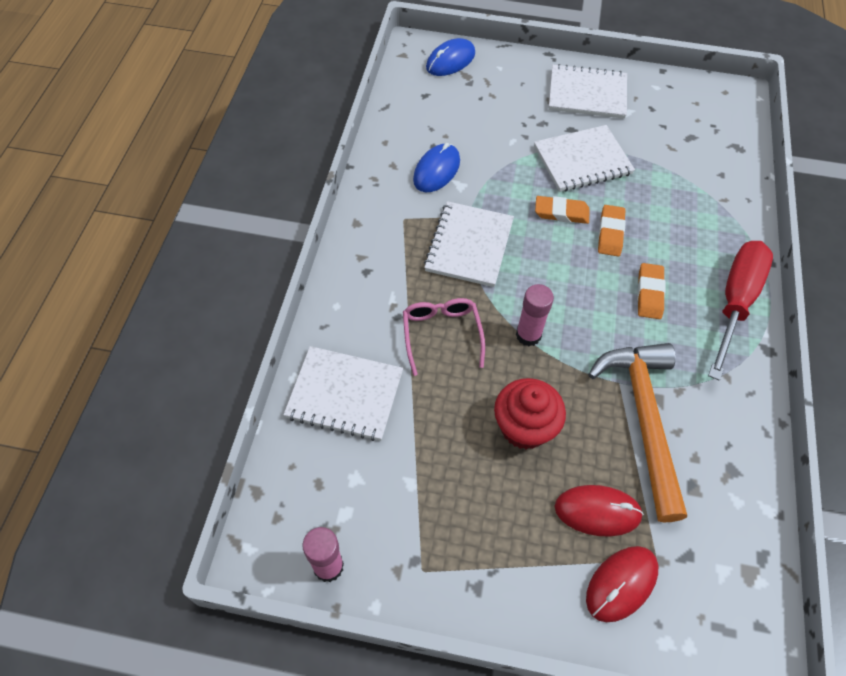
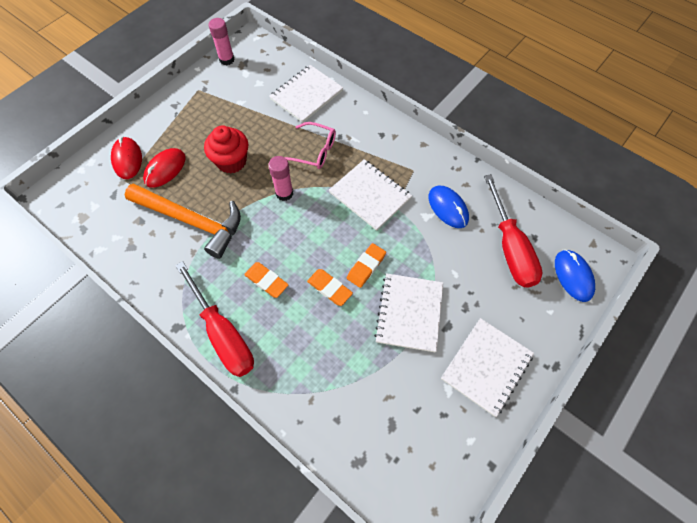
camera: 120 degrees right, 5 degrees up
(451, 109) = (510, 248): none -> red screwdriver

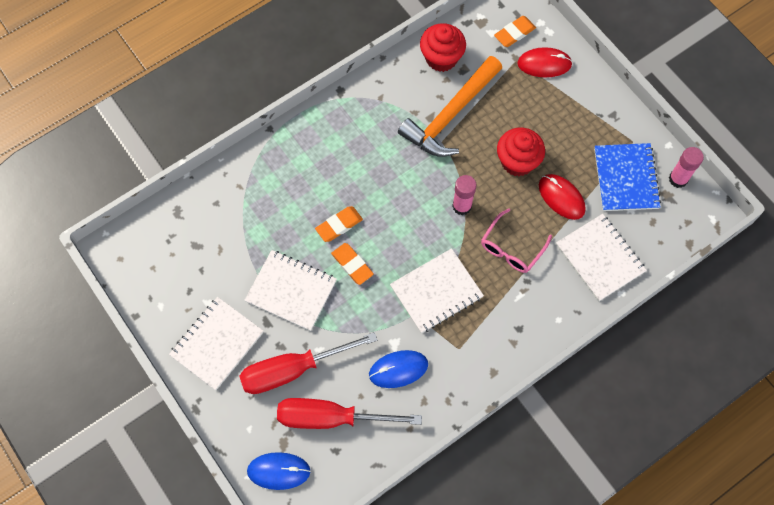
camera: 105 degrees right, 5 degrees up
(127, 242) = (441, 58): none -> red cupcake
(165, 169) = (522, 97): red mouse -> red mouse (561, 197)
(223, 334) = (322, 127): red screwdriver -> red screwdriver (292, 370)
(232, 89) = (626, 178): none -> blue notebook
(266, 281) = (364, 171): orange eraser -> orange eraser (514, 33)
(486, 367) = (217, 344): white notebook -> white notebook turned 75 degrees clockwise

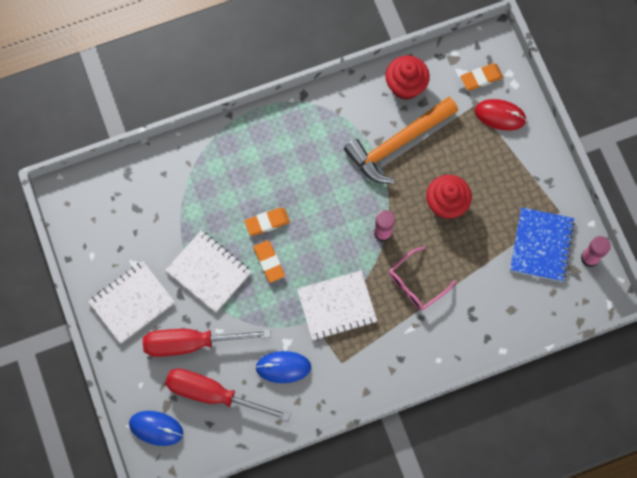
camera: 15 degrees right, 5 degrees up
(561, 197) = (476, 248): red mouse -> none
(600, 258) = (493, 313): white notebook -> none

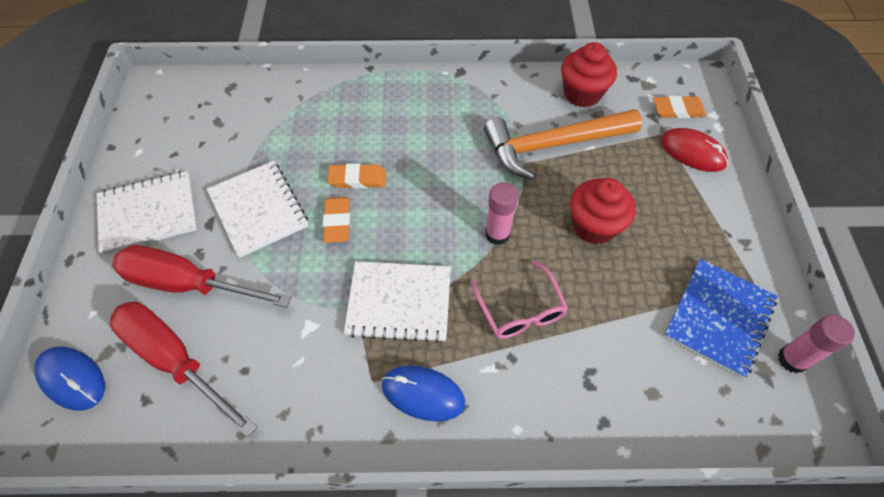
camera: 20 degrees right, 15 degrees down
(283, 367) = (288, 358): blue mouse -> blue mouse (423, 394)
(416, 284) = (520, 310): pink glasses -> pink glasses turned 90 degrees counterclockwise

